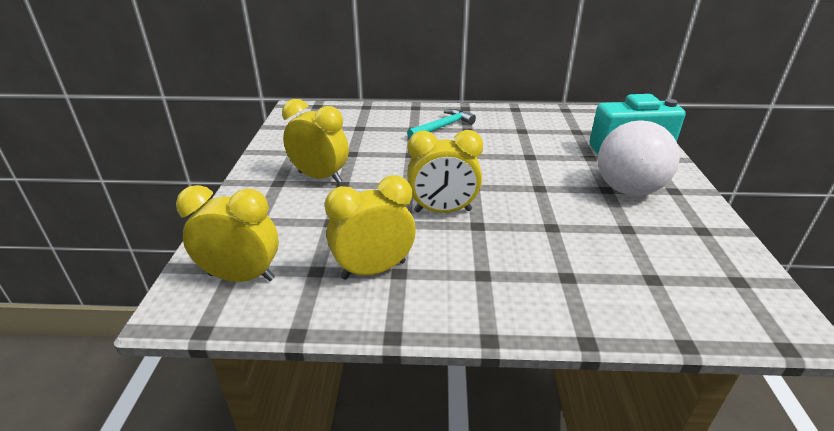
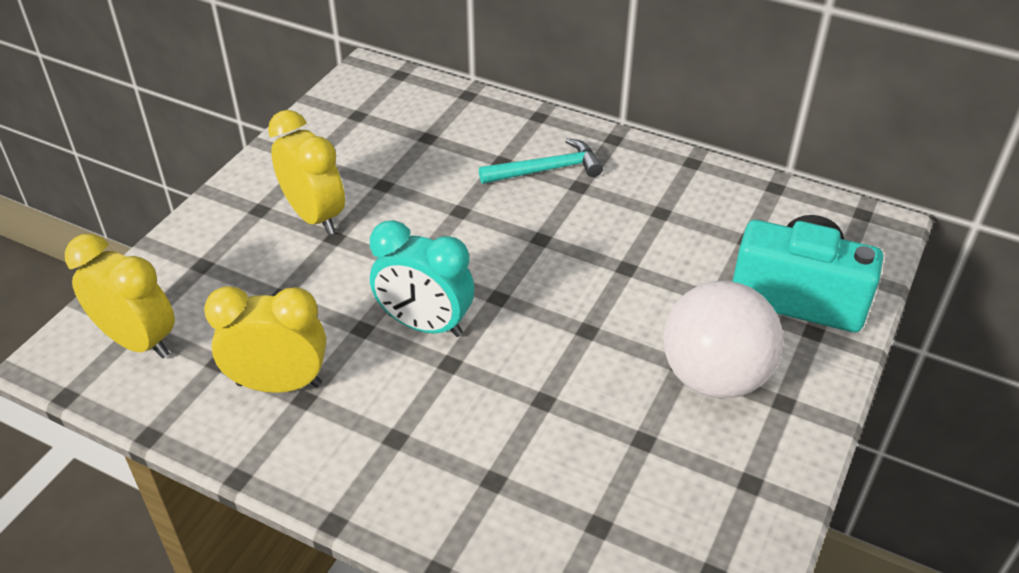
camera: 25 degrees right, 10 degrees up
(443, 211) = (425, 325): yellow clock -> turquoise clock

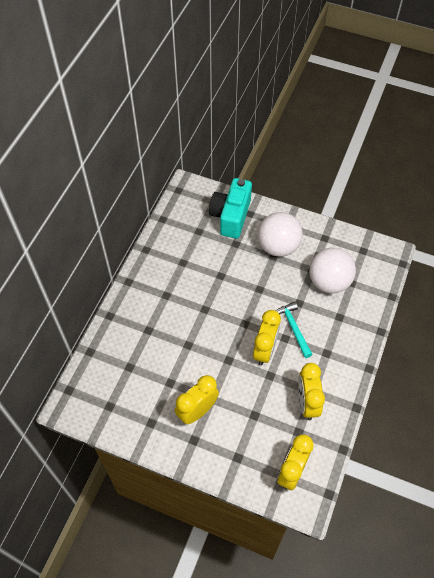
camera: 95 degrees left, 15 degrees up
(425, 325) = (265, 350): turquoise clock -> yellow clock
(547, 170) = (154, 309): turquoise hammer -> turquoise hammer (293, 328)
(603, 472) = (329, 282): none -> white ball

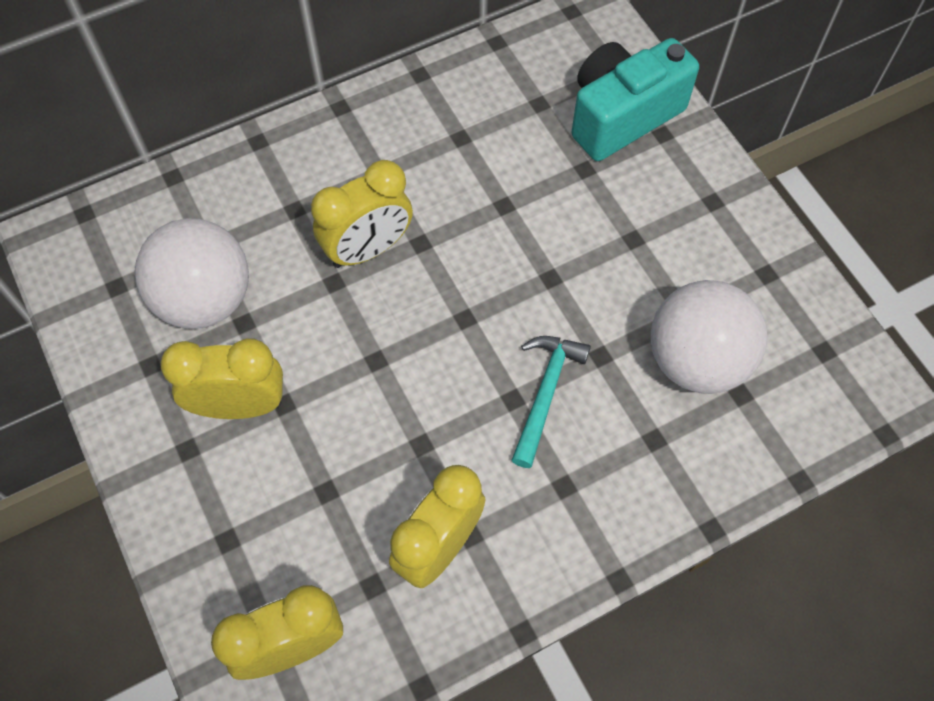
camera: 40 degrees right, 5 degrees up
(265, 350) = (455, 393): yellow clock -> yellow clock (368, 249)
(278, 246) = (659, 227): white ball -> white ball (205, 299)

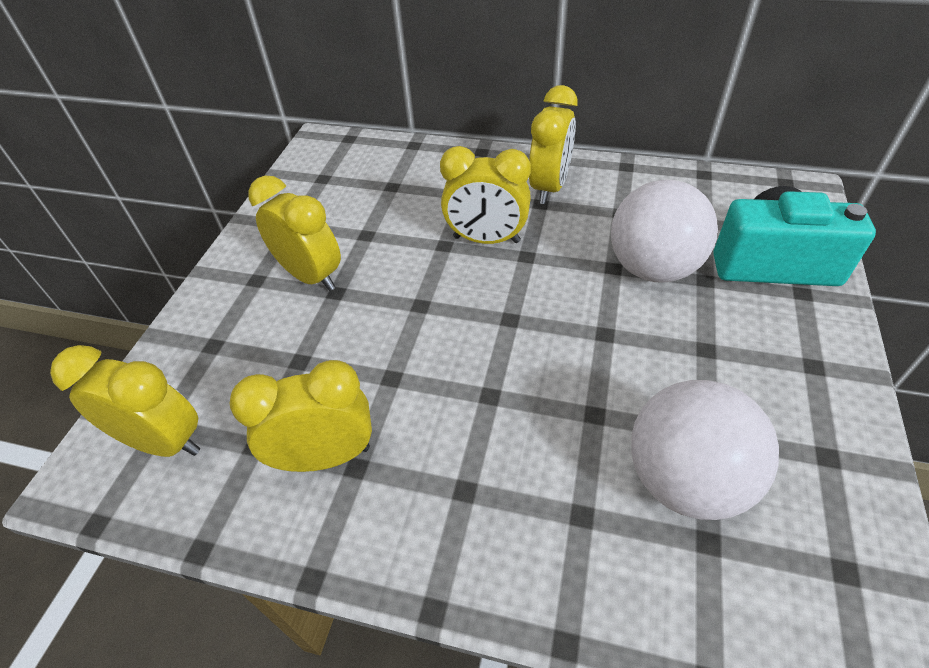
camera: 45 degrees right, 15 degrees down
(205, 299) = (359, 210): white ball -> white ball (652, 268)
(370, 147) = (549, 187): none -> yellow clock
(545, 393) = (520, 409): turquoise hammer -> none

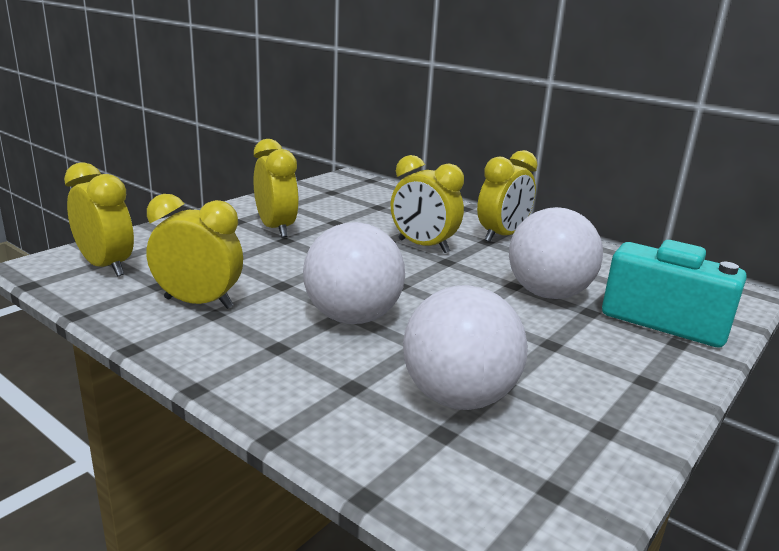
camera: 20 degrees right, 25 degrees down
(502, 400) = (352, 317): none -> white ball

